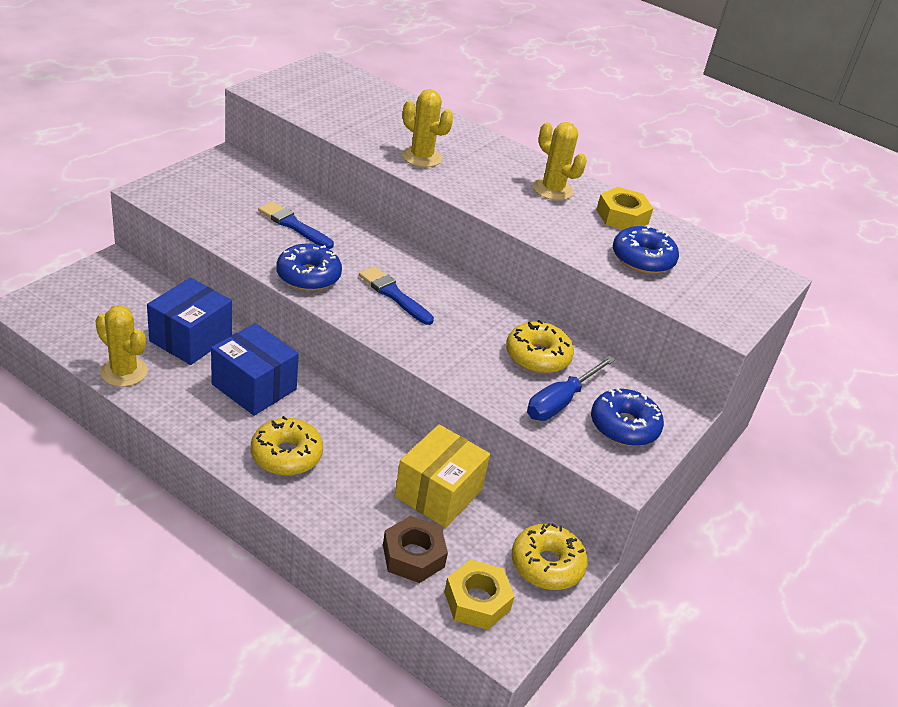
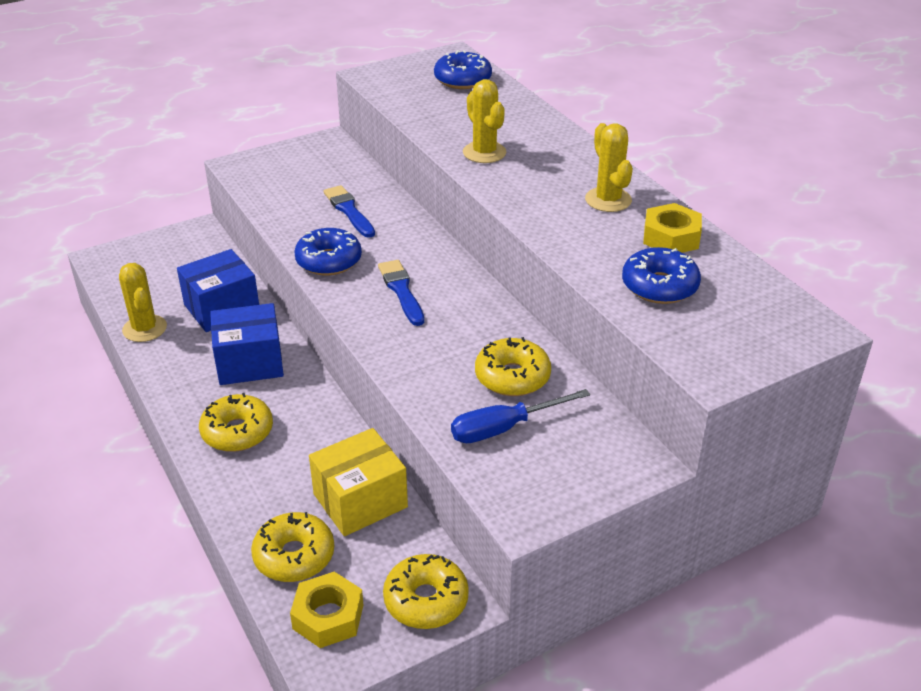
camera: 30 degrees right, 0 degrees up
(254, 387) = (250, 362): blue box -> blue box turned 75 degrees counterclockwise
(413, 556) = (294, 556): brown nut -> yellow donut
(624, 426) = (559, 468): blue donut -> blue donut (462, 80)

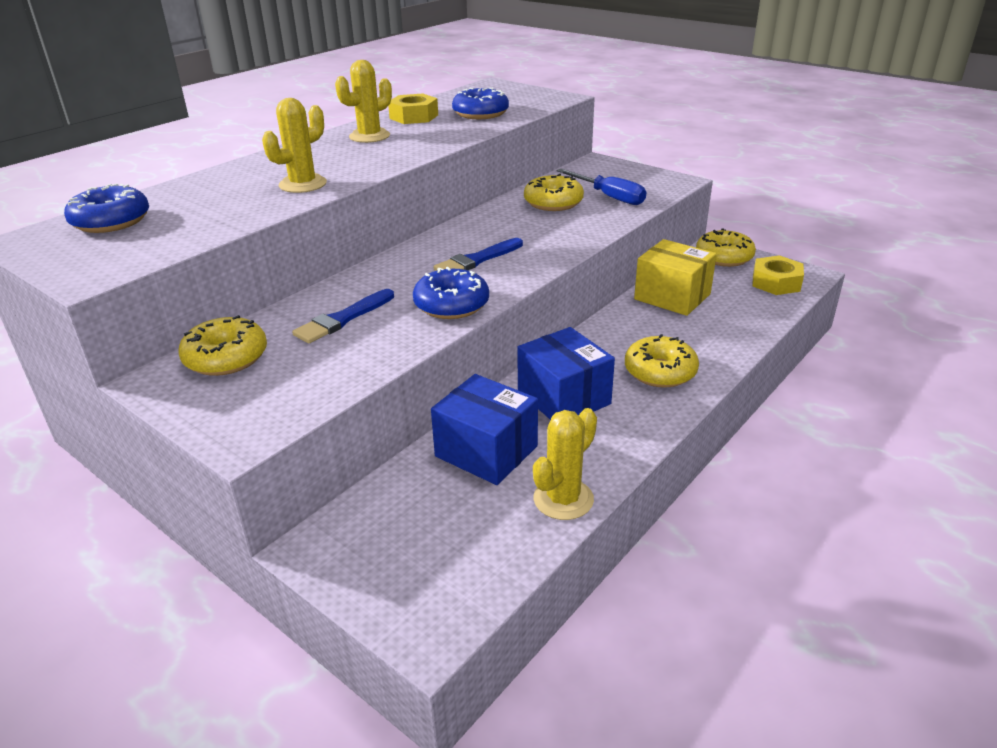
camera: 110 degrees left, 5 degrees down
(294, 556) = (748, 307): yellow donut -> yellow donut (226, 358)

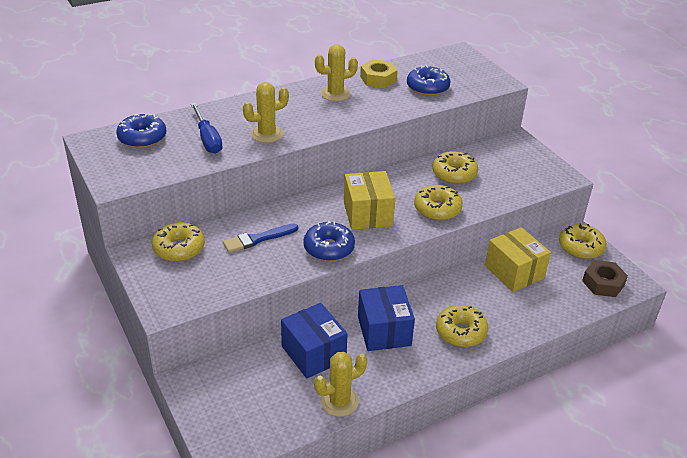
camera: 20 degrees right, 5 degrees up
(477, 260) = (367, 214): blue brush -> yellow box
(560, 237) = (437, 209): none -> yellow donut
(609, 197) = (499, 179): blue screwdriver -> blue screwdriver (207, 139)
(776, 282) = (603, 283): yellow nut -> brown nut

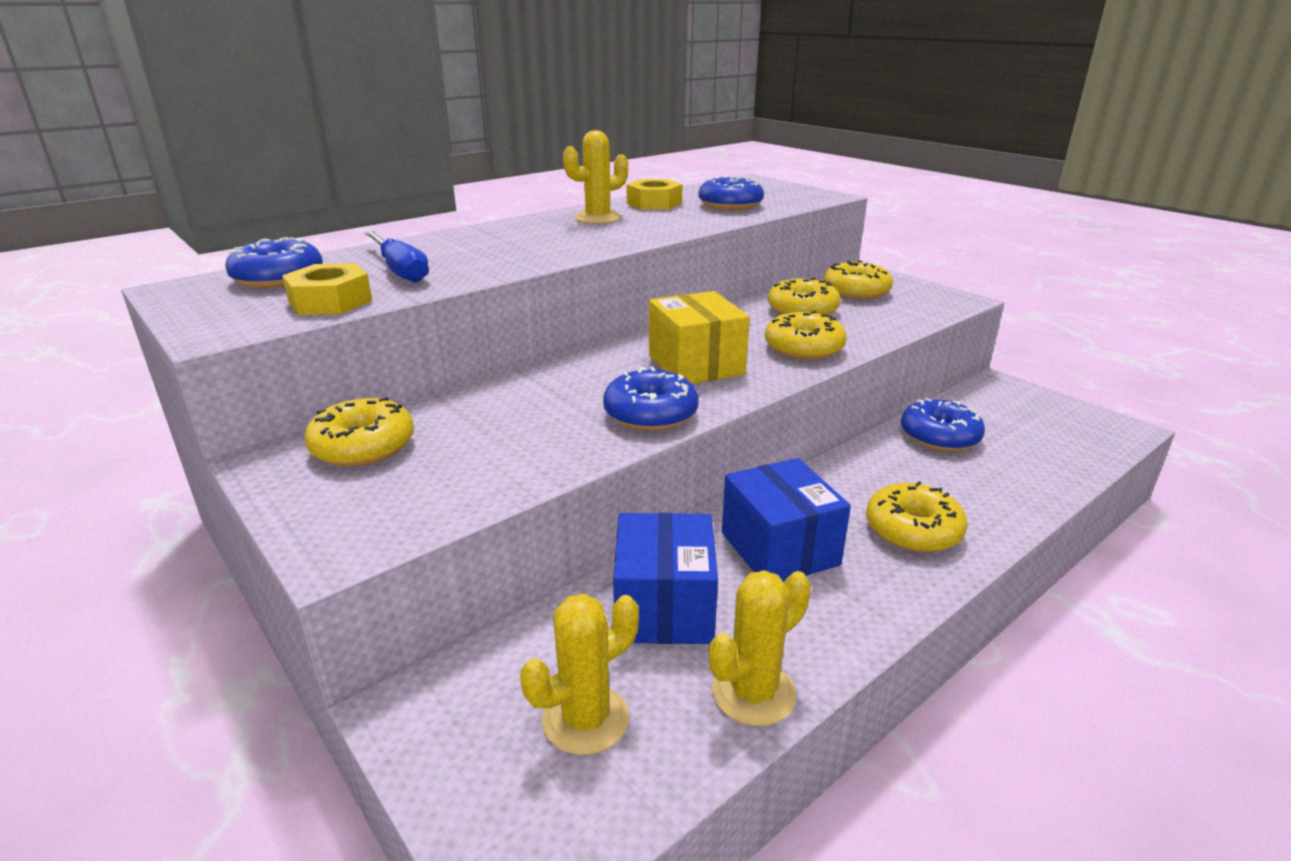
camera: 10 degrees left, 10 degrees down
(169, 165) = (330, 301): none -> yellow nut
(258, 239) = (516, 416): blue brush -> none
(267, 134) = (503, 258): yellow cactus -> yellow cactus (585, 719)
(313, 353) = (664, 607): blue box -> blue box turned 45 degrees clockwise
(514, 272) = (939, 436): yellow box -> blue donut
(581, 247) = (1011, 396): yellow donut -> yellow donut (856, 291)
(603, 283) = (1079, 434): brown nut -> none

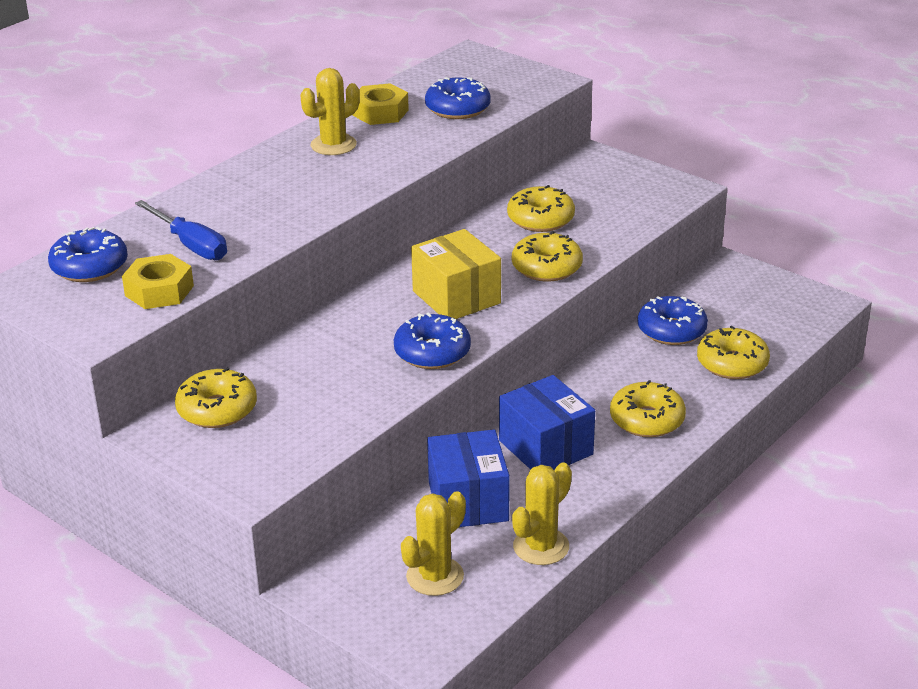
camera: 10 degrees left, 5 degrees up
(856, 291) = (589, 187): yellow donut -> yellow donut (732, 363)

